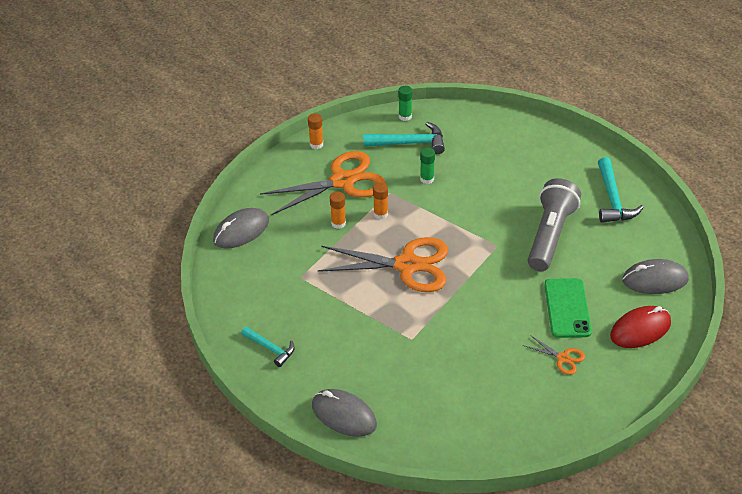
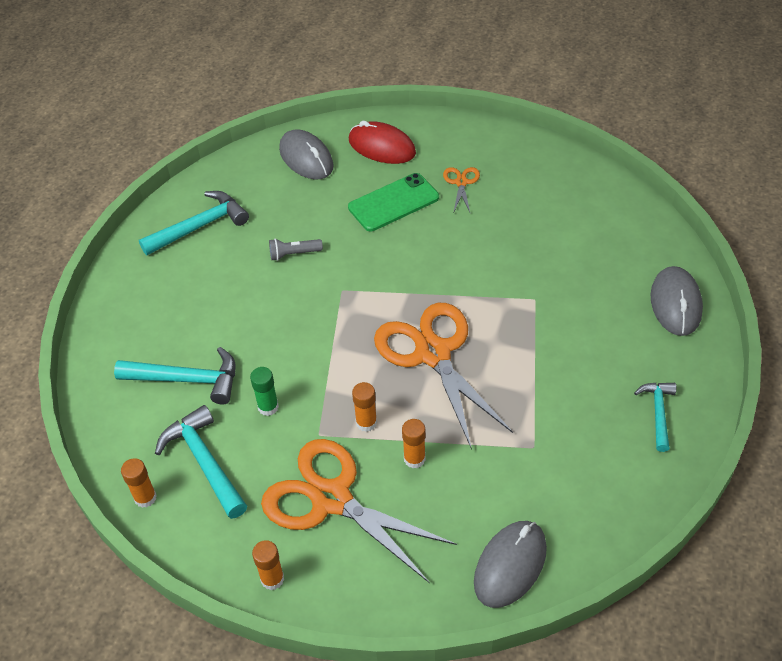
camera: 120 degrees left, 5 degrees up
(241, 231) = (510, 565): grey mouse -> grey mouse turned 75 degrees counterclockwise
(405, 116) = (145, 498): green glue stick -> orange glue stick
(475, 154) = (187, 379): none -> turquoise hammer
(550, 235) = (293, 254): grey flashlight -> grey flashlight, size x0.42

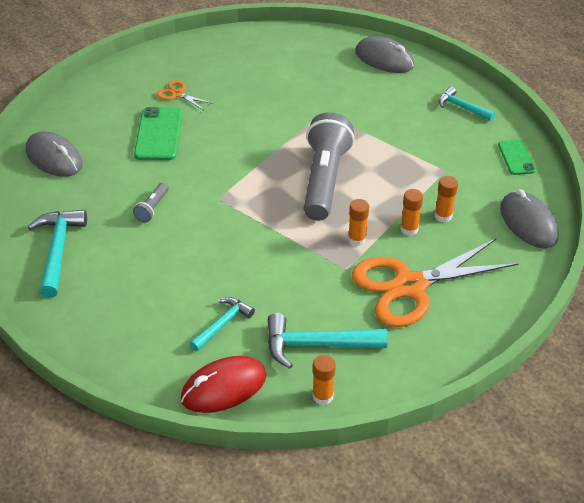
camera: 60 degrees left, 5 degrees down
(187, 379) = (222, 324): turquoise hammer -> turquoise hammer, size x0.63
(268, 407) = (295, 286): green glue stick -> none
(272, 579) = (456, 347): orange glue stick -> orange glue stick (443, 216)
(306, 158) = (54, 158): grey mouse -> grey mouse turned 45 degrees clockwise
(382, 147) = (92, 114): red mouse -> red mouse (224, 387)
(433, 353) = (324, 179): orange scissors -> grey flashlight
(615, 505) = (516, 157): none -> green phone

